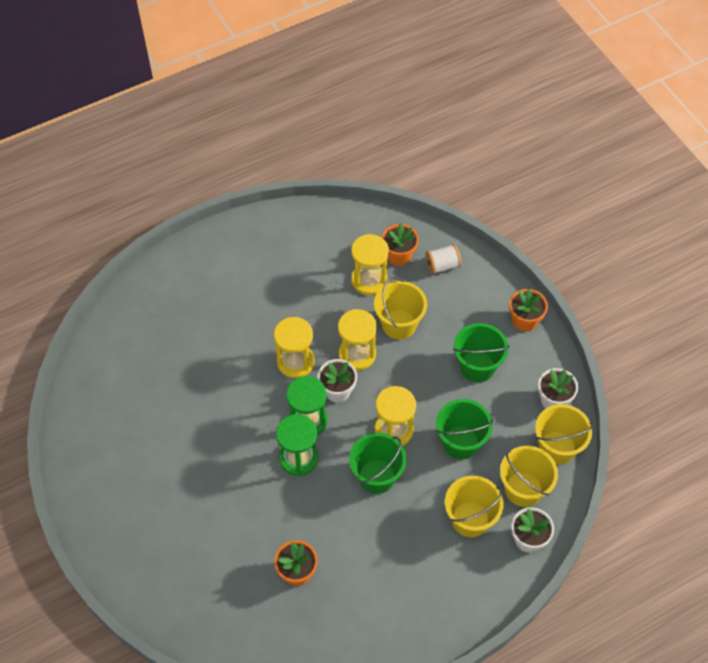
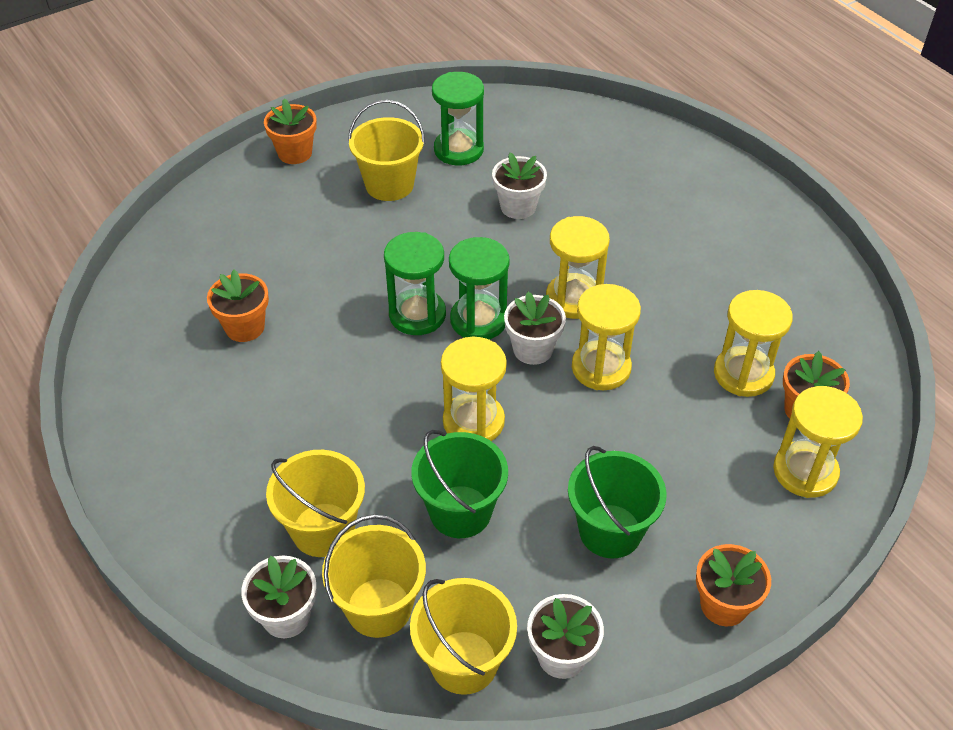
camera: 85 degrees right, 10 degrees down
(107, 540) = (295, 153): none -> orange flower pot
(128, 420) = (458, 150): none -> green hourglass
(200, 386) = (518, 207): none -> white flower pot
(377, 476) = (393, 405): green bucket -> none
(399, 324) = (669, 417): yellow bucket -> yellow bucket (389, 185)
(442, 265) = (805, 471): white spool -> yellow hourglass

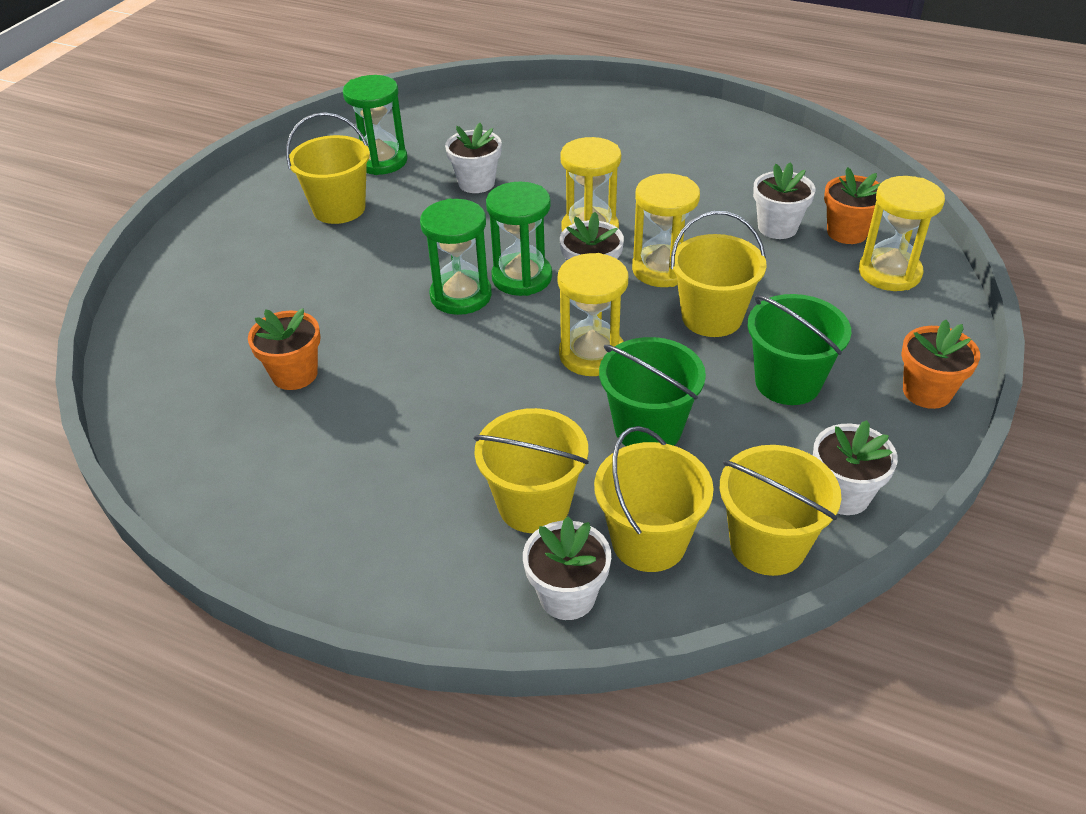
camera: 30 degrees left, 5 degrees down
(295, 153) = (218, 217): orange flower pot -> none
(602, 436) = (712, 317): none -> yellow bucket
(743, 374) = (777, 227): yellow hourglass -> white flower pot

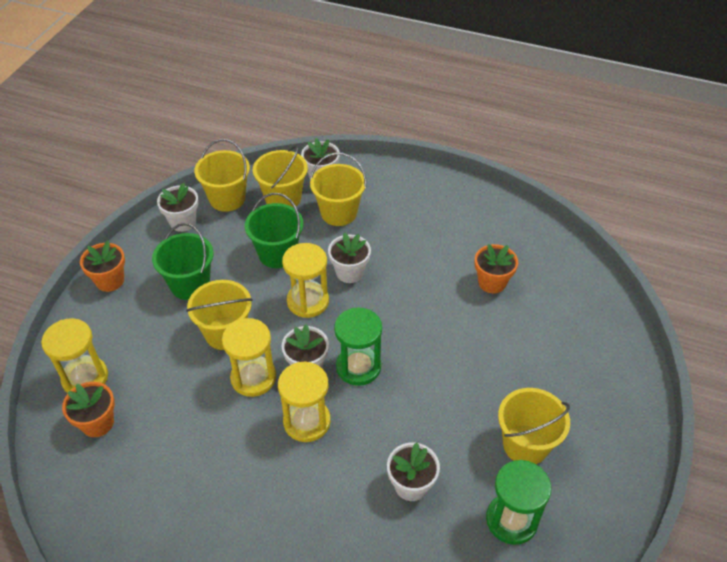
camera: 175 degrees right, 5 degrees up
(461, 295) = (400, 348): green hourglass -> none
(777, 227) = (152, 428): white flower pot -> white flower pot (349, 272)

